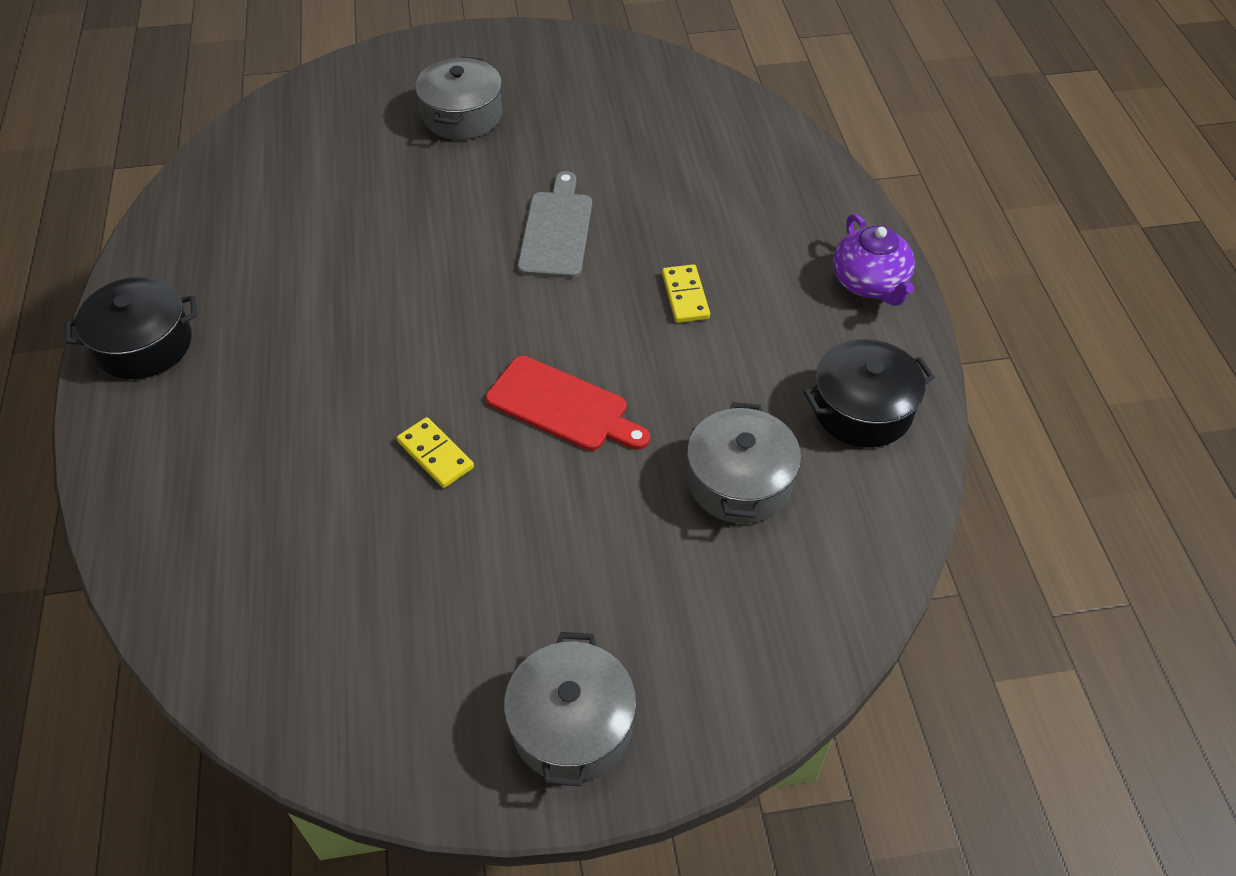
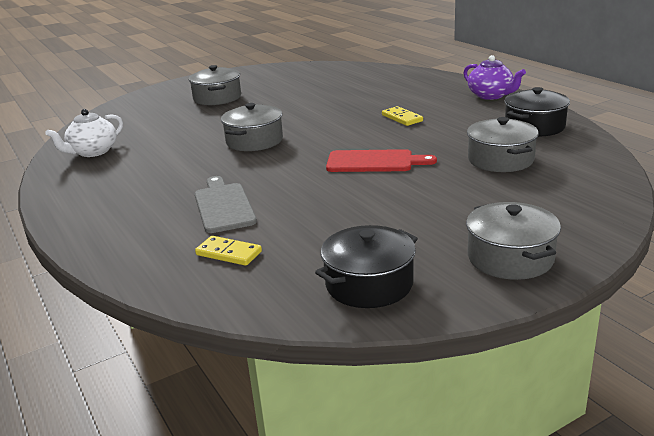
camera: 20 degrees left, 25 degrees down
(144, 344) = (81, 203): black pot -> black pot (369, 284)
(219, 210) = (93, 152): none -> white teapot
(435, 455) = (316, 193): yellow domino -> yellow domino (228, 253)
(440, 273) = (254, 141): none -> grey pot
(557, 230) = (308, 116): grey cutting board -> grey cutting board (224, 206)

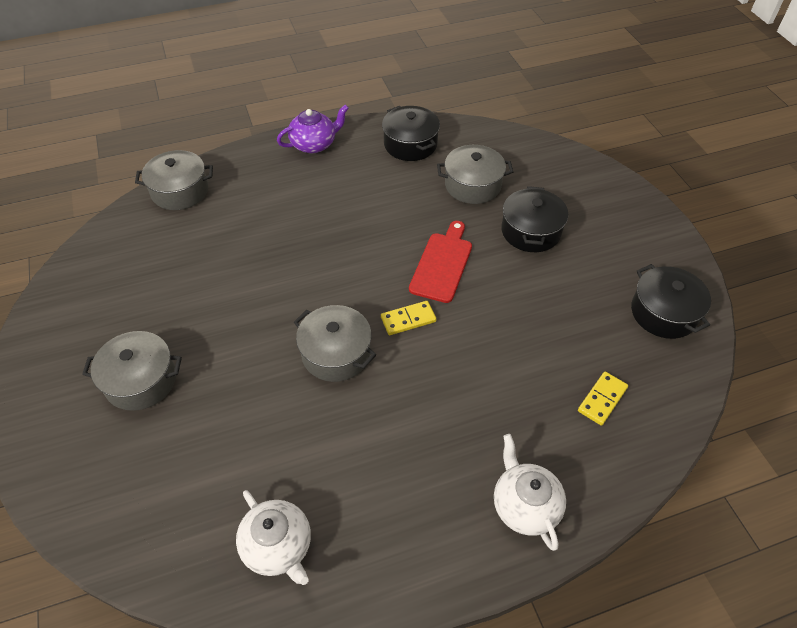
camera: 80 degrees left, 25 degrees up
(111, 227) = (525, 505): none -> white teapot
(224, 206) = (503, 397): grey cutting board -> none
(402, 118) = (338, 219): yellow domino -> yellow domino (408, 319)
(453, 195) = (531, 231): none -> black pot
(510, 258) = (637, 230): grey pot -> grey pot (180, 191)

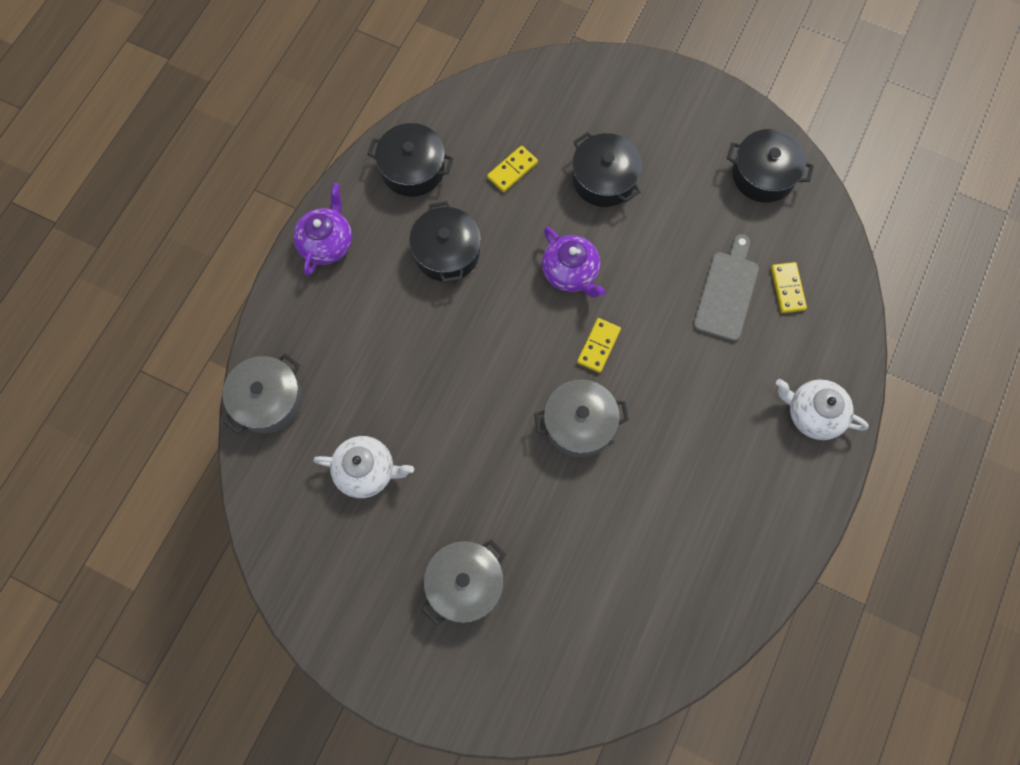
camera: 45 degrees left, 20 degrees up
(278, 546) = (699, 591): white teapot -> white teapot (366, 471)
(376, 196) = (447, 252): none -> black pot
(442, 264) = (570, 272): red cutting board -> purple teapot
(472, 185) = (512, 170): grey pot -> yellow domino
(547, 363) = (727, 292): none -> grey cutting board

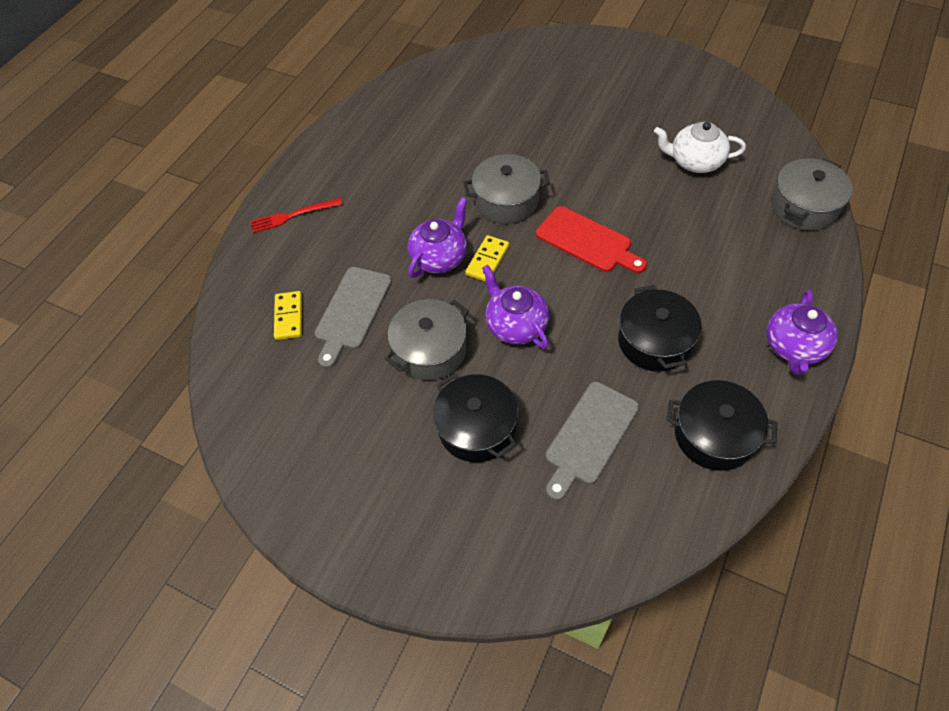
camera: 175 degrees left, 15 degrees down
(465, 584) = (597, 100): grey pot -> grey pot (430, 350)
(497, 365) = (587, 241): none -> red cutting board
(512, 170) = (589, 436): yellow domino -> grey cutting board
(647, 352) = (440, 257): none -> purple teapot
(763, 175) = (285, 437): black pot -> none
(813, 414) = (293, 215): white teapot -> red fork

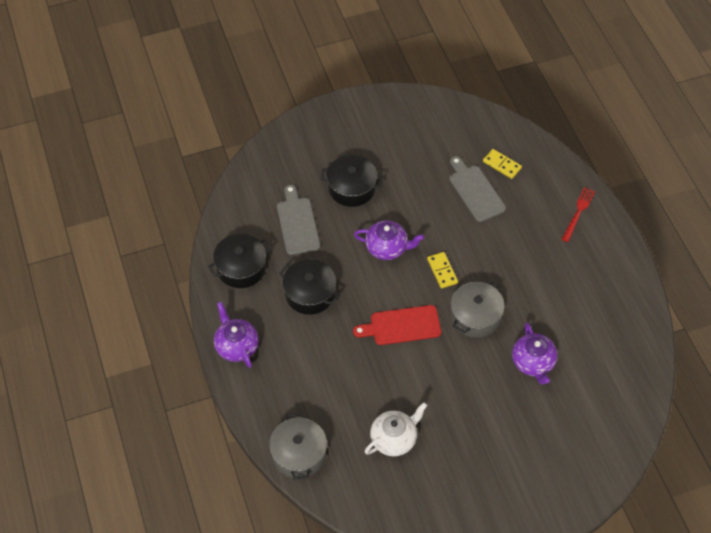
camera: 130 degrees right, 0 degrees up
(430, 350) = (414, 204): grey pot -> none
(440, 257) = (469, 253): purple teapot -> purple teapot (533, 362)

